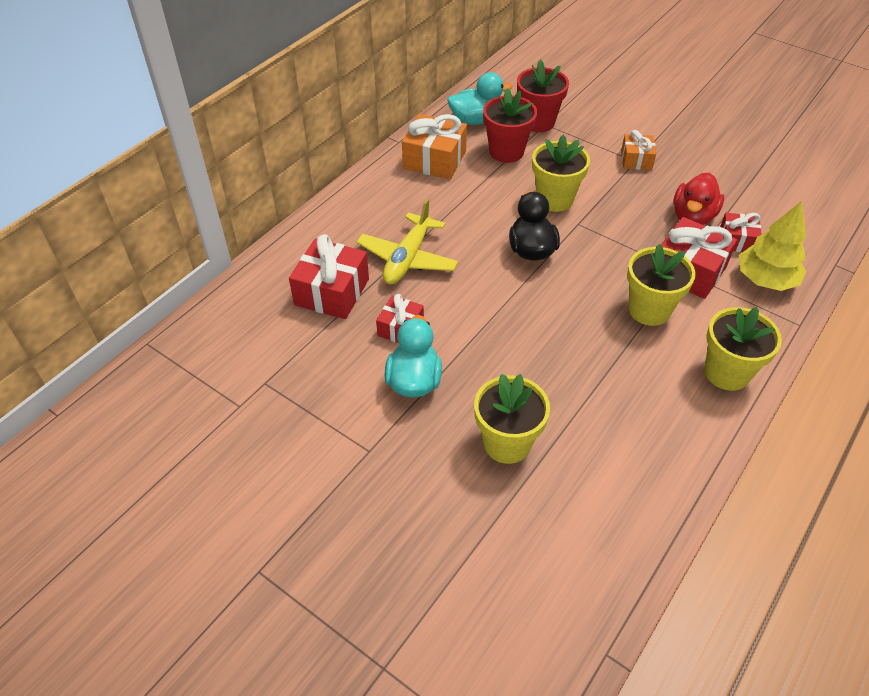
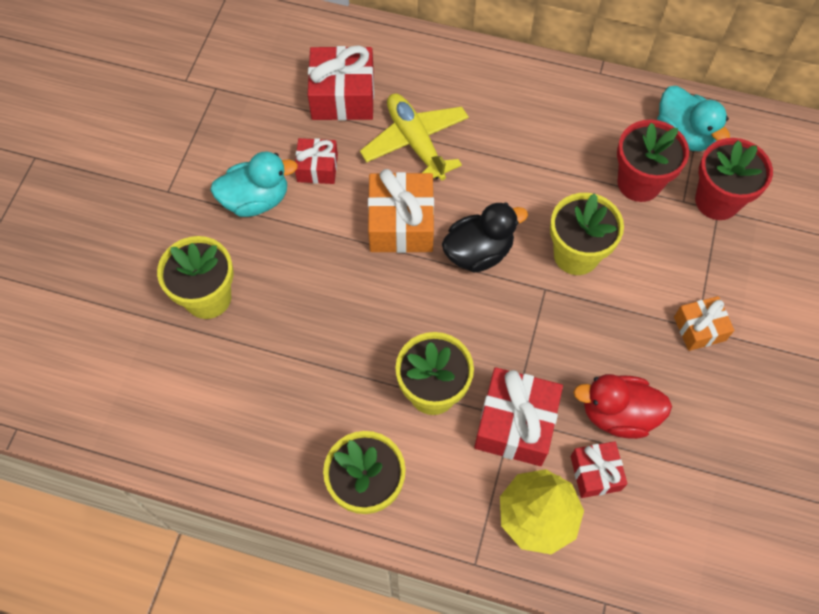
camera: 70 degrees right, 15 degrees up
(408, 258) = (415, 143): yellow plane -> yellow plane turned 60 degrees clockwise
(434, 160) = (585, 116): orange gift -> orange gift (401, 223)

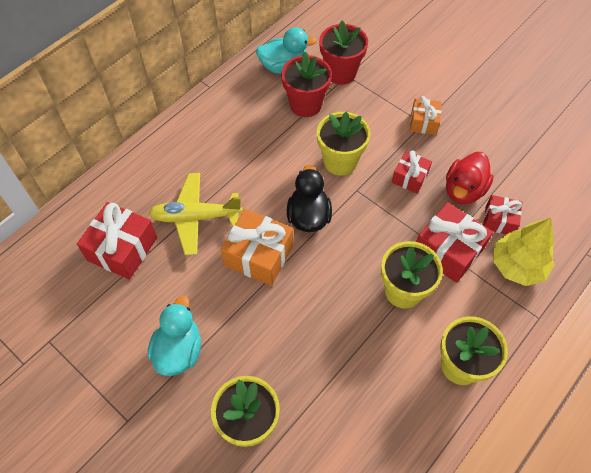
camera: 65 degrees left, 5 degrees down
(317, 168) = (176, 293): red gift -> red gift (410, 177)

